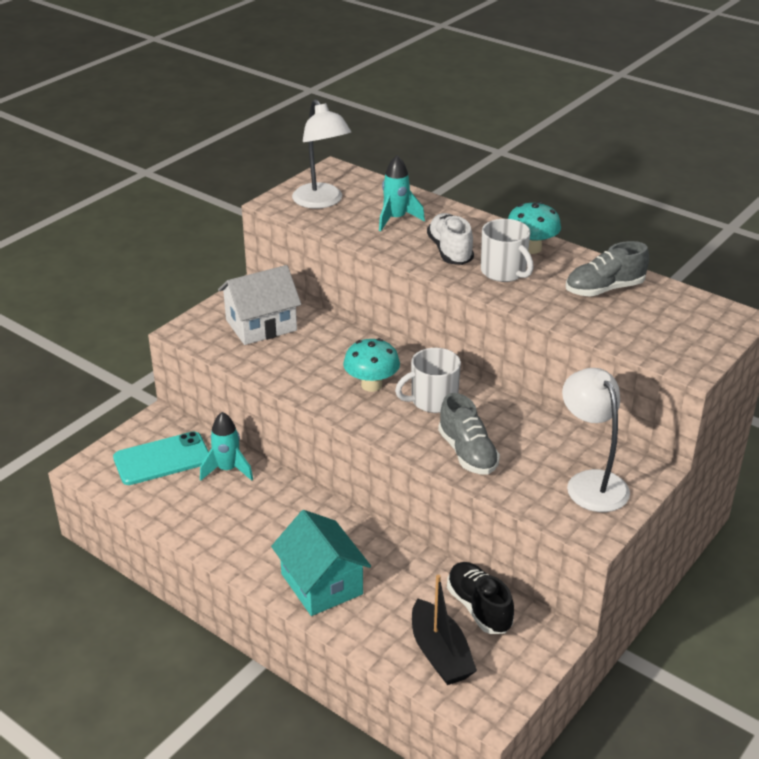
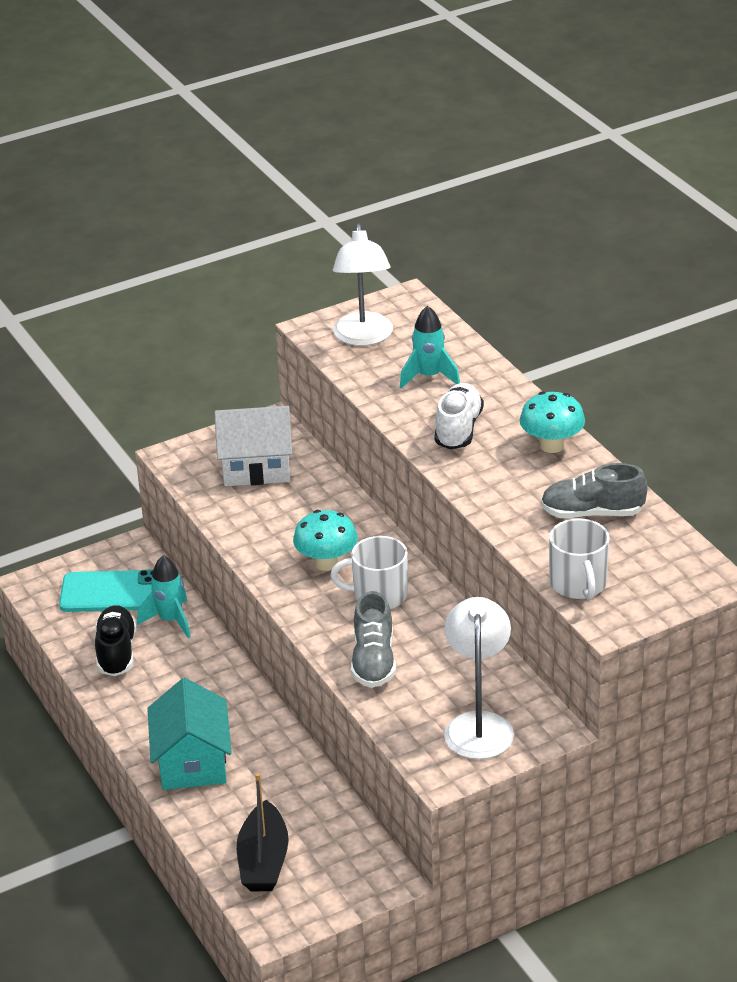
camera: 25 degrees right, 0 degrees up
(479, 608) = (332, 829): black shoe -> black shoe (116, 652)
(504, 272) = (498, 467): white mug -> white mug (578, 584)

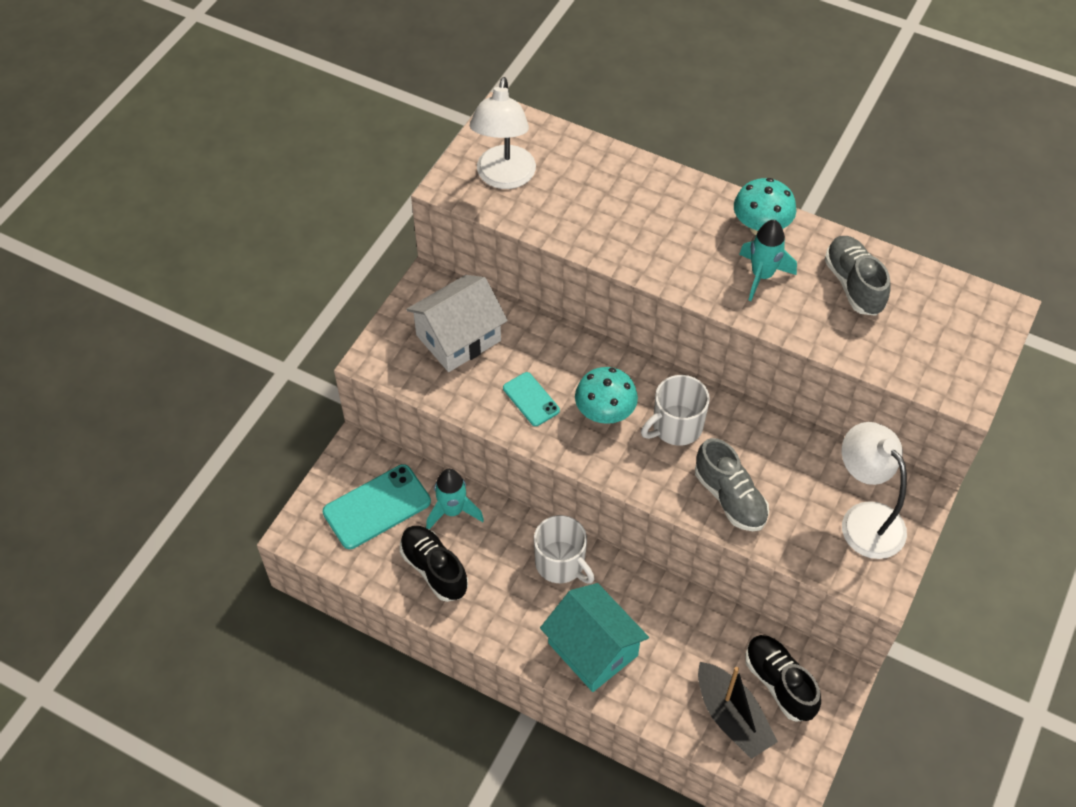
camera: 35 degrees left, 20 degrees up
(274, 530) = (531, 399): none -> turquoise phone
(330, 857) = (779, 683): none -> black shoe
(363, 337) = (504, 177): white lamp -> white lamp turned 45 degrees clockwise
(429, 377) = (597, 197): turquoise rocket -> turquoise rocket (762, 276)
(458, 429) = (672, 244): white shoe -> none
(578, 584) = (908, 365): white mug -> white mug (561, 563)
(592, 513) = (853, 284): grey shoe -> grey shoe turned 105 degrees clockwise

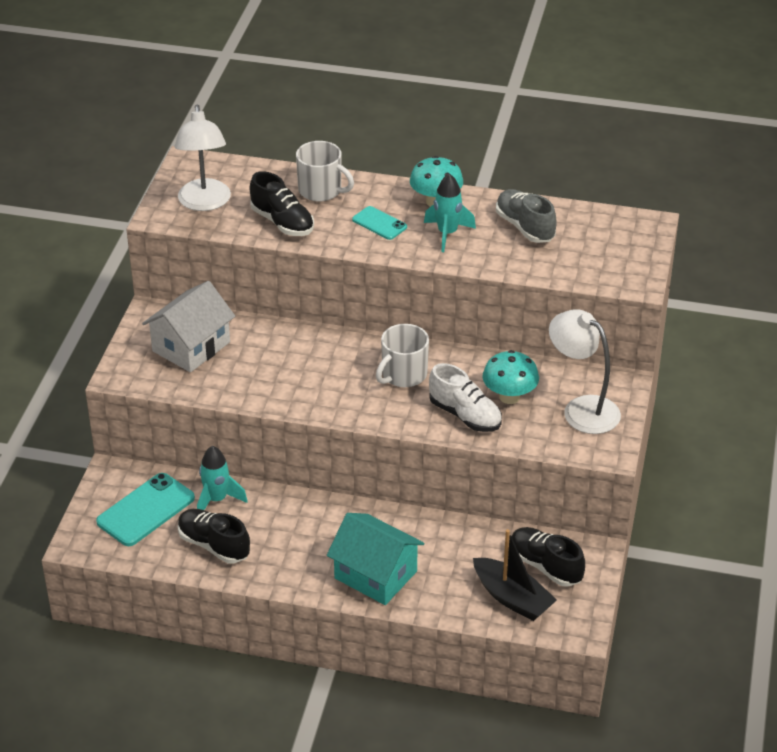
camera: 15 degrees left, 15 degrees down
(531, 399) = (270, 378): turquoise phone -> turquoise phone (379, 223)
(561, 563) = (327, 519): white mug -> white mug (321, 190)
(581, 222) = (282, 222): none -> black shoe
(605, 413) = (338, 376): turquoise mushroom -> turquoise mushroom (509, 397)
(730, 498) = (465, 415): grey shoe -> white shoe

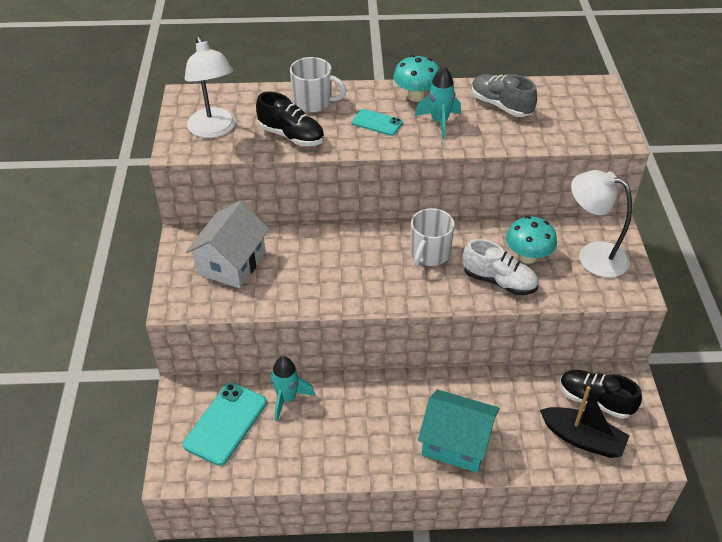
camera: 15 degrees left, 5 degrees up
(214, 545) = (300, 446): black shoe -> none

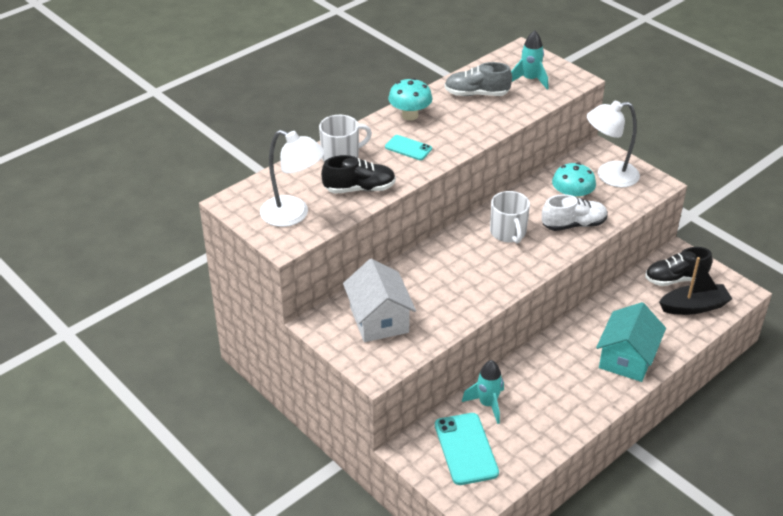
camera: 40 degrees left, 5 degrees down
(377, 123) = (408, 148): turquoise phone -> turquoise phone turned 45 degrees clockwise
(439, 122) = (450, 126): turquoise rocket -> turquoise rocket (529, 80)
(456, 443) = (627, 358): turquoise house -> turquoise house turned 45 degrees counterclockwise

